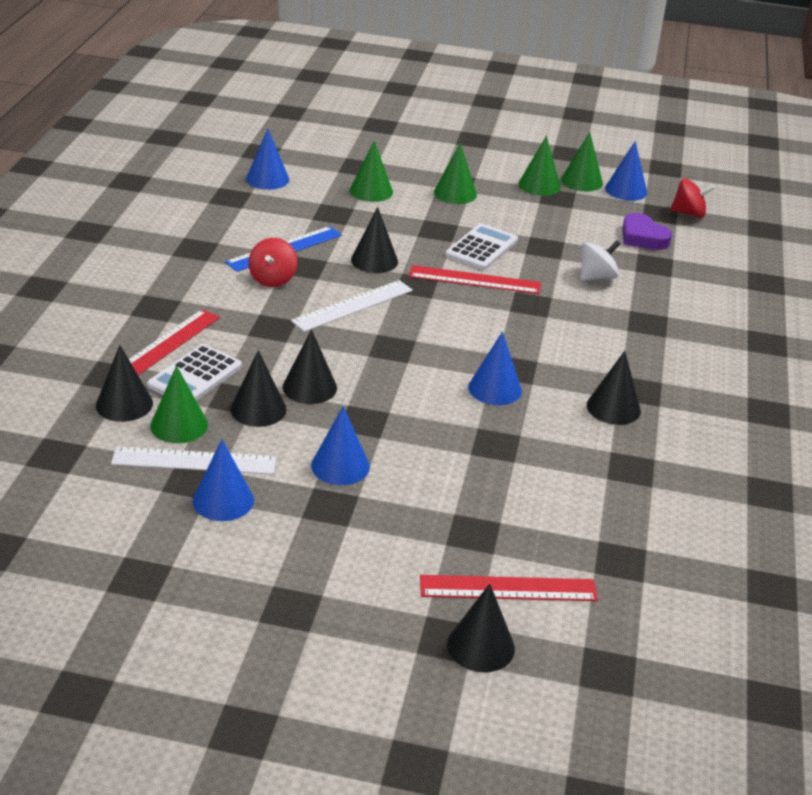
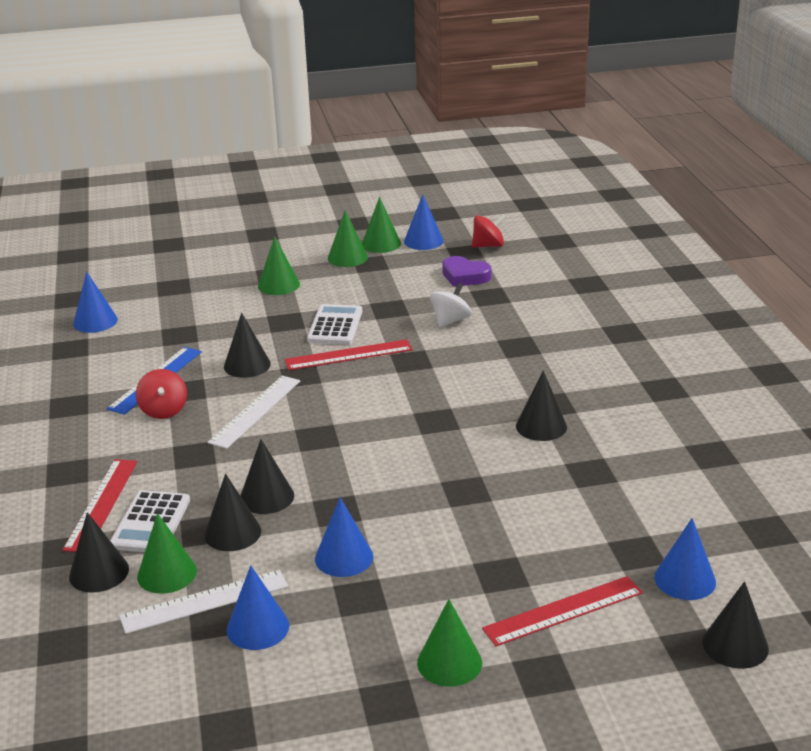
camera: 20 degrees left, 5 degrees down
(371, 191) = (201, 305): green cone -> green cone (449, 662)
(481, 646) = (576, 669): black cone -> black cone (735, 645)
(495, 389) = (431, 443): blue cone -> blue cone (685, 579)

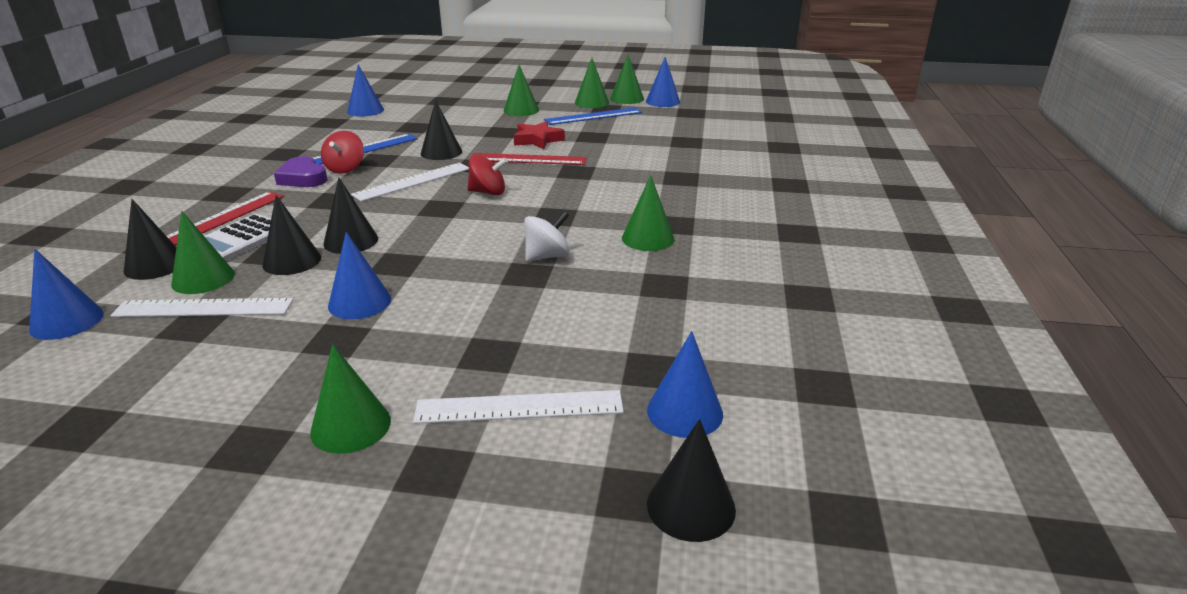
camera: 20 degrees right, 0 degrees up
(258, 627) = (218, 341): blue cone -> blue cone (67, 321)
(335, 326) = (537, 140): white calculator -> red star
(366, 278) = (593, 116): none -> blue ruler
(450, 321) = (636, 151): white spinning top -> white spinning top (547, 256)
(465, 276) = (676, 126): purple heart -> purple heart (303, 178)
(488, 246) = (714, 111): red spinning top -> red spinning top (488, 192)
(541, 426) = (648, 238): black cone -> green cone
(563, 611) = (519, 407): red ruler -> white ruler

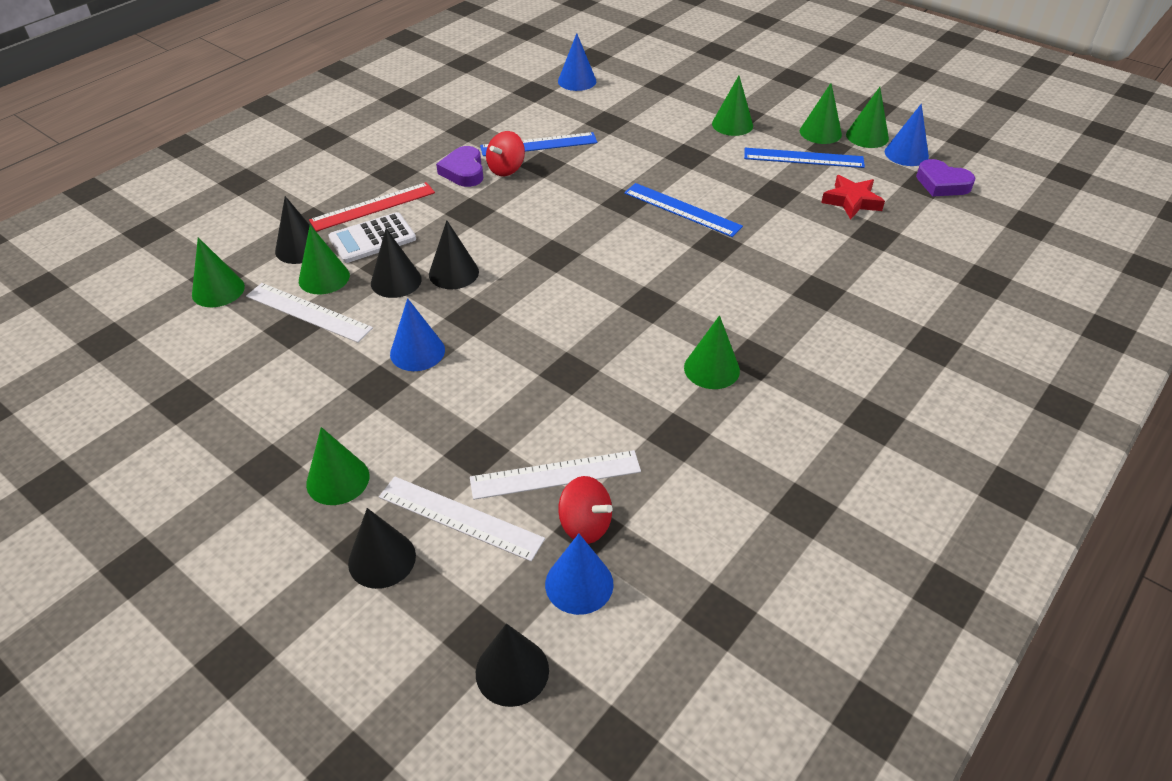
camera: 30 degrees right, 15 degrees up
(67, 321) = (218, 290): blue cone -> green cone
(413, 181) = (553, 208): white ruler -> white ruler (555, 475)
(441, 152) = (606, 171): black cone -> black cone (382, 559)
(488, 192) = (610, 247): red spinning top -> red spinning top (585, 525)
(528, 159) = (682, 209): red ruler -> blue ruler
(537, 140) = (714, 181): red star -> red star (852, 201)
(547, 256) = (601, 356): white spinning top -> none
(702, 110) = (942, 184): none -> purple heart

